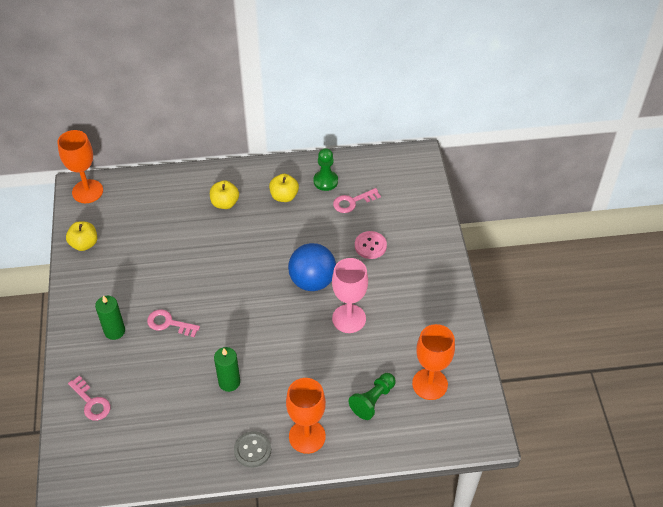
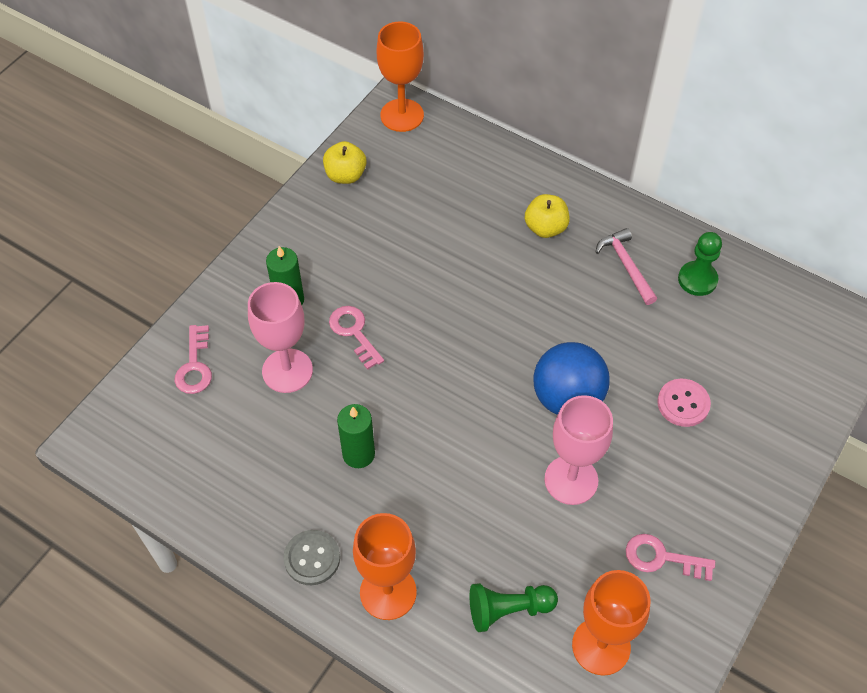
camera: 40 degrees right, 5 degrees up
(149, 368) = (287, 371): none -> pink goblet
(284, 196) = (626, 265): yellow apple -> pink hammer
(352, 202) = (710, 330): pink key -> pink key (662, 558)

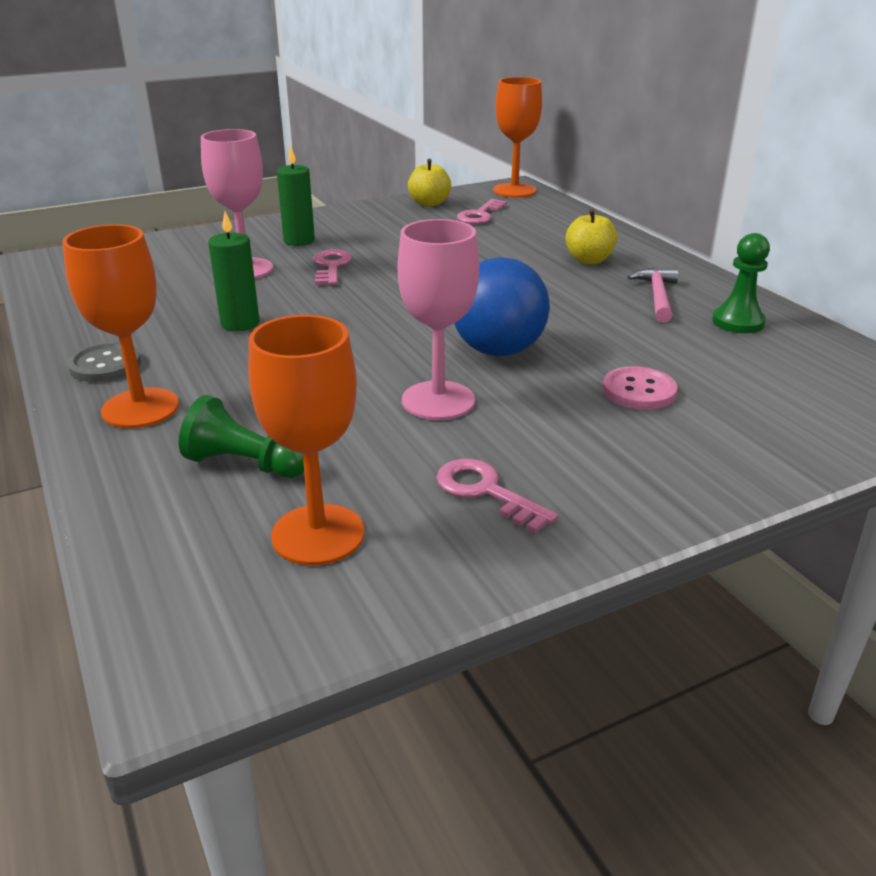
camera: 30 degrees right, 25 degrees down
(195, 366) = (176, 249): pink key -> pink key (480, 215)

